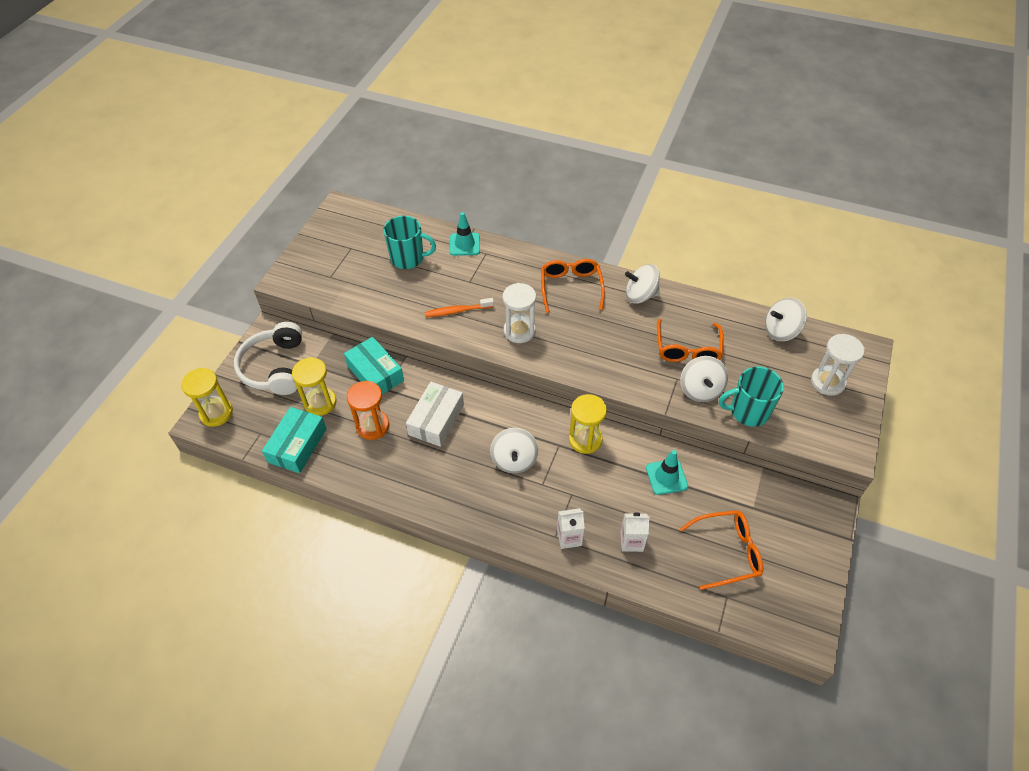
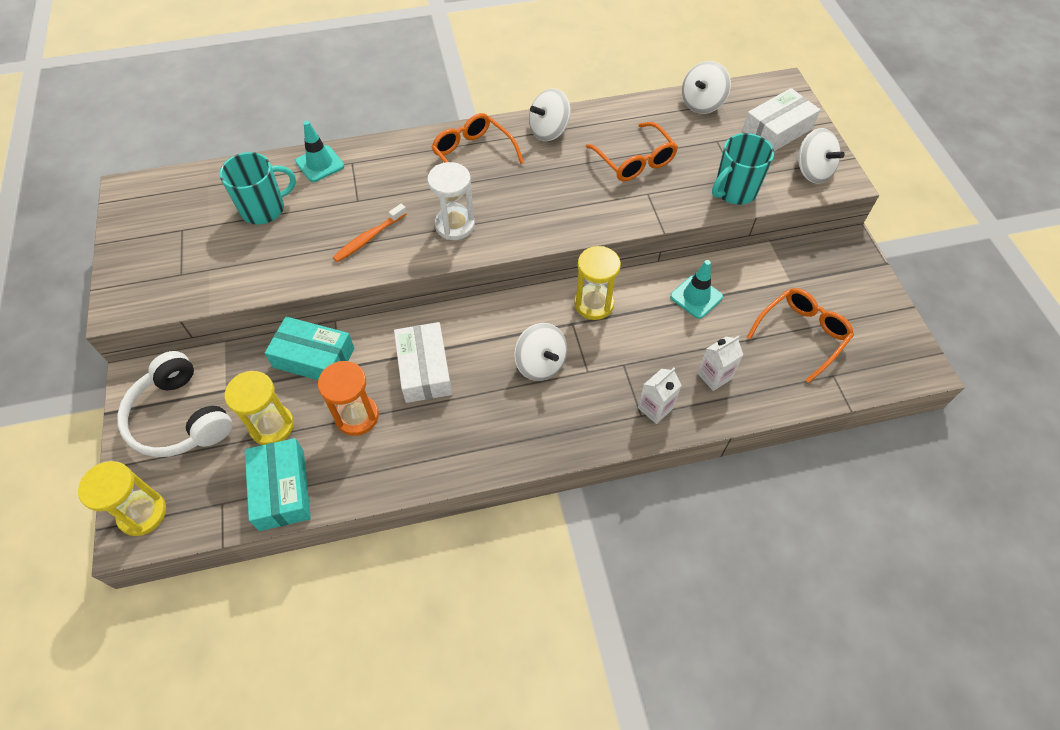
camera: 35 degrees left, 5 degrees up
(700, 390) = (677, 193): white spinning top -> white spinning top (812, 171)
(827, 382) = (777, 130): white hourglass -> white box

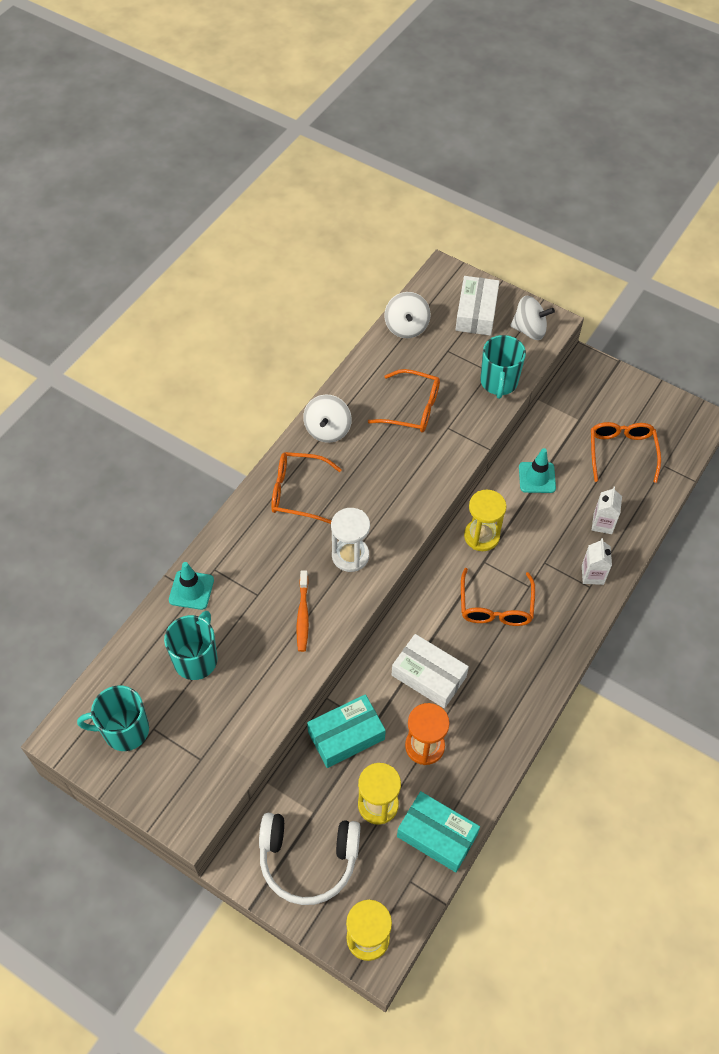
camera: 45 degrees left, 0 degrees up
(164, 216) = (124, 730): none -> turquoise mug
(540, 364) = (495, 606): white spinning top -> orange glasses

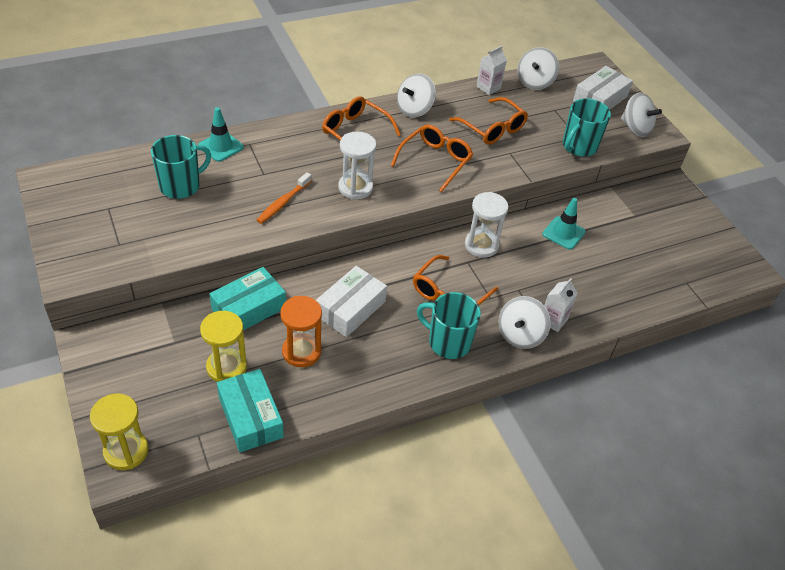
camera: 30 degrees right, 10 degrees down
(124, 730) = (88, 198): turquoise mug -> turquoise mug (448, 342)
(308, 859) = (138, 369): white headphones -> none
(346, 735) = (249, 308): turquoise box -> turquoise box turned 45 degrees counterclockwise
(429, 676) = (351, 308): white box -> white box turned 60 degrees clockwise
(481, 536) = (481, 245): yellow hourglass -> white hourglass
(578, 607) = (520, 335): none -> white spinning top
(602, 524) = (594, 291): white carton -> white carton (488, 87)
(621, 452) = (654, 254): orange glasses -> orange glasses (435, 161)

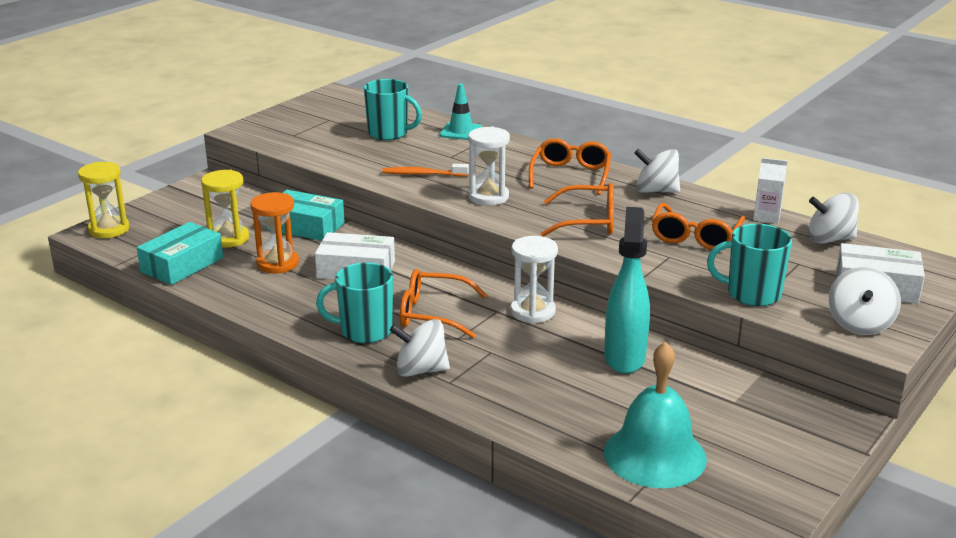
camera: 65 degrees right, 20 degrees down
(448, 342) = (364, 331): turquoise mug -> turquoise mug turned 90 degrees counterclockwise
(553, 320) = (467, 385): white carton -> none
(563, 233) = (624, 357): turquoise traffic cone -> turquoise spray bottle
(670, 274) = (655, 455): none -> turquoise bell

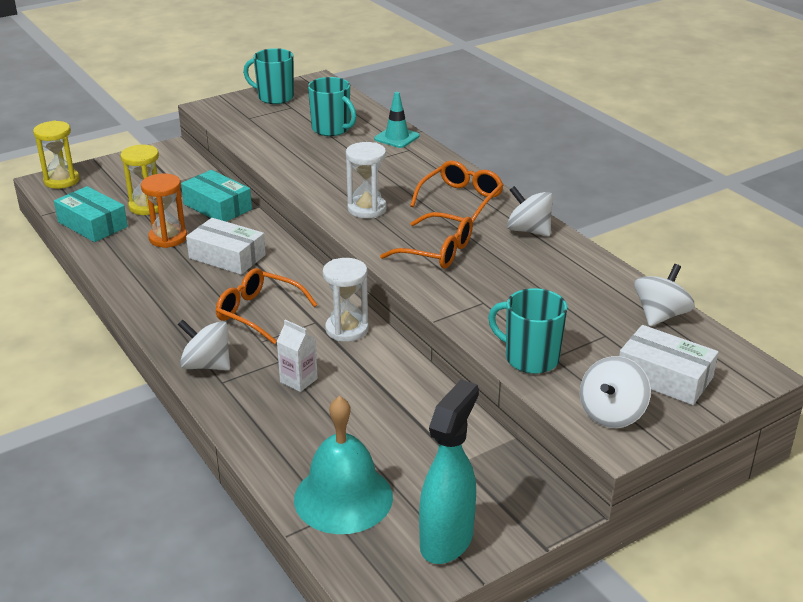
camera: 20 degrees right, 5 degrees up
(182, 265) = (92, 224): turquoise box -> turquoise box turned 75 degrees clockwise
(364, 331) = (189, 317): turquoise mug -> turquoise mug (274, 97)
(423, 174) = (327, 176): orange toothbrush -> none
(624, 357) = (393, 393): turquoise spray bottle -> turquoise spray bottle (447, 540)
(695, 237) = (526, 286): orange glasses -> none
(766, 217) = (616, 278): white carton -> white carton (298, 380)
(829, 239) = (660, 315): white spinning top -> white spinning top turned 105 degrees clockwise

